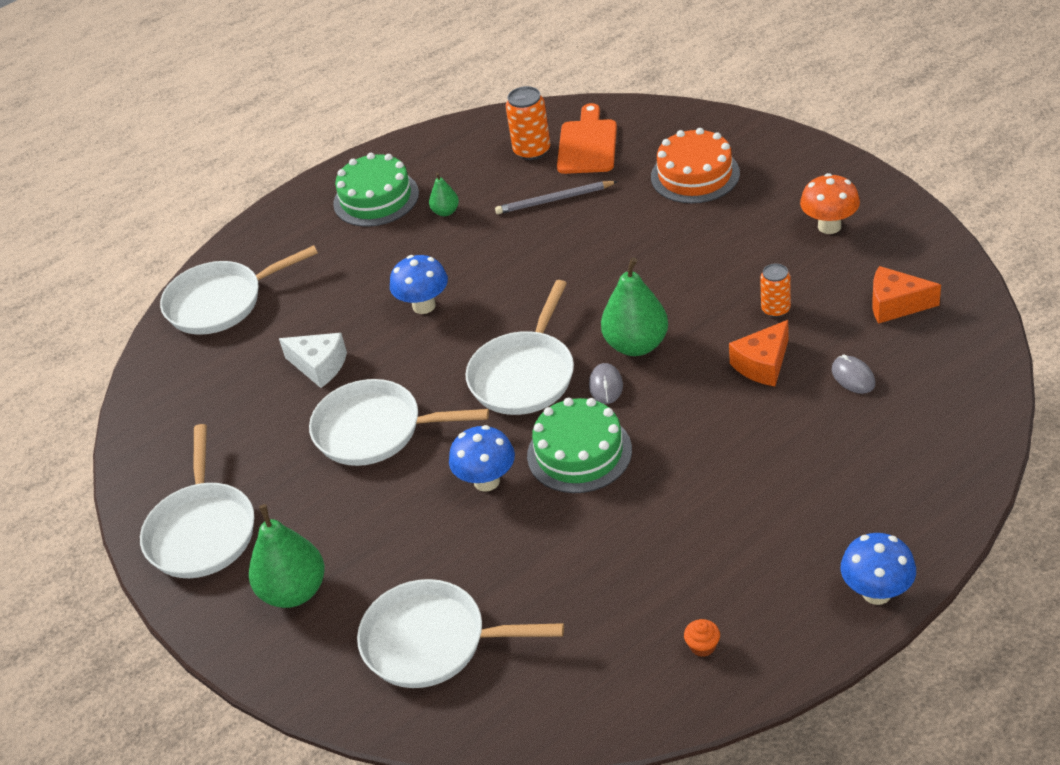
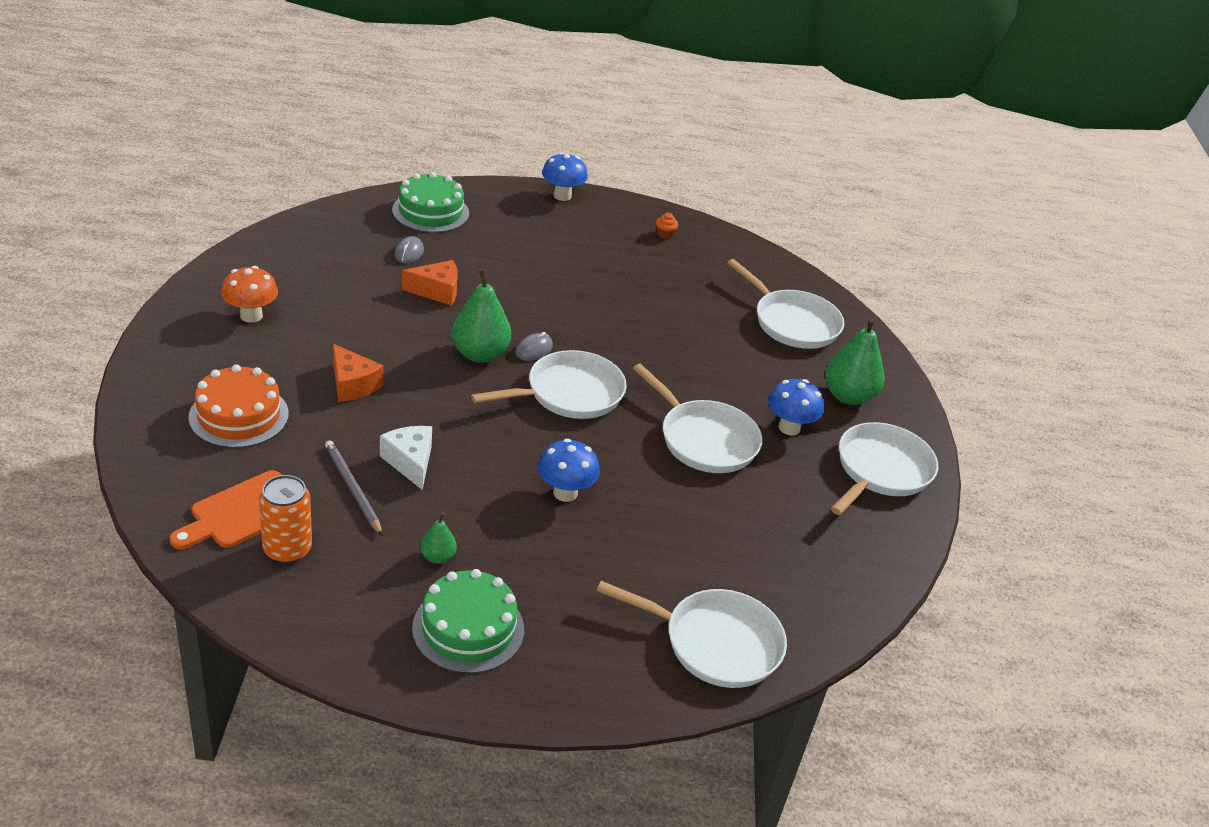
camera: 150 degrees left, 5 degrees down
(319, 366) = (693, 514): white cheese -> white cheese (410, 462)
(486, 481) = (672, 361): blue mushroom -> blue mushroom (789, 428)
(554, 200) = (352, 488): grey pencil -> grey pencil turned 150 degrees counterclockwise
(579, 453) = (602, 334): green cake -> green cake (430, 212)
(775, 309) = (375, 306): orange can -> none
(896, 305) = (318, 258): orange cheese -> orange cheese (352, 384)

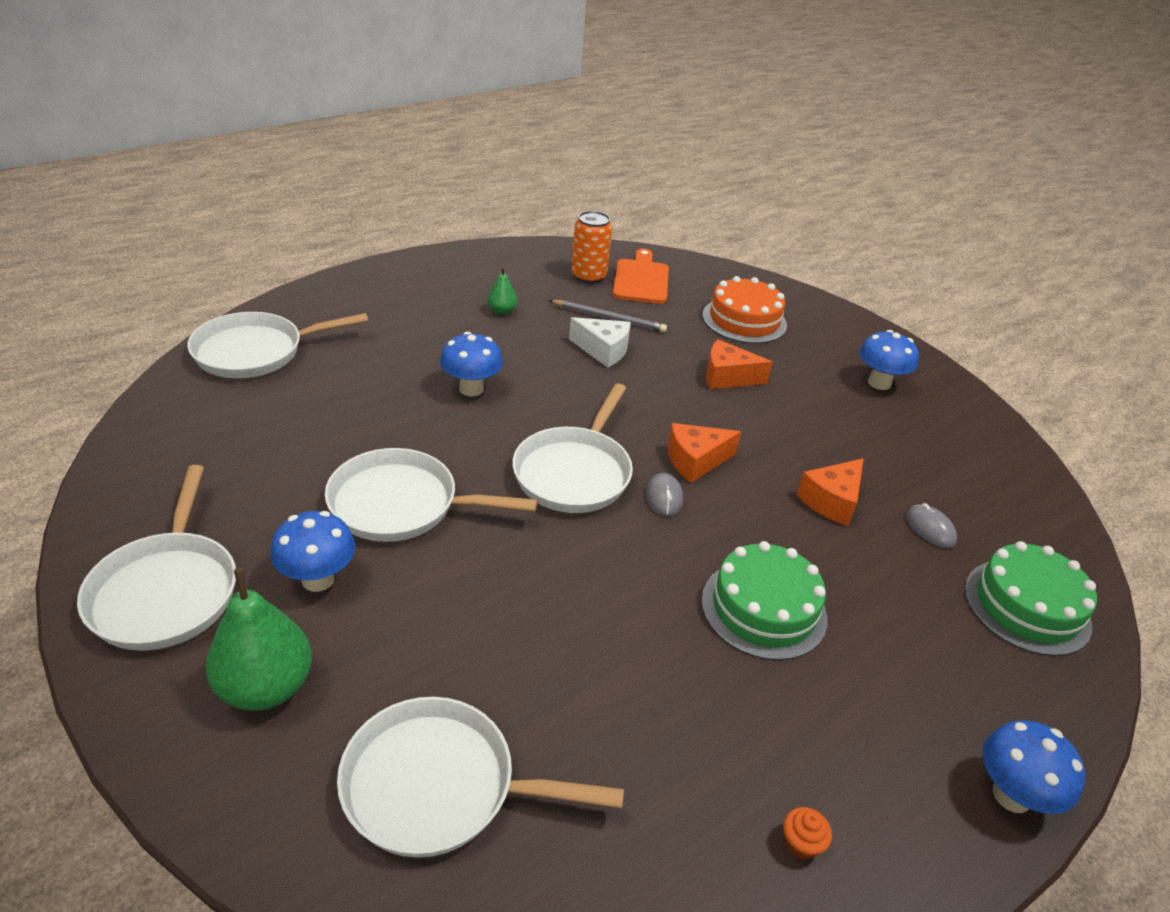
camera: 140 degrees right, 0 degrees up
(251, 316) = (879, 383): orange mushroom -> blue mushroom
(468, 628) = (434, 289): green cake -> green cake (764, 609)
(480, 354) = (695, 461): green pear -> orange cheese

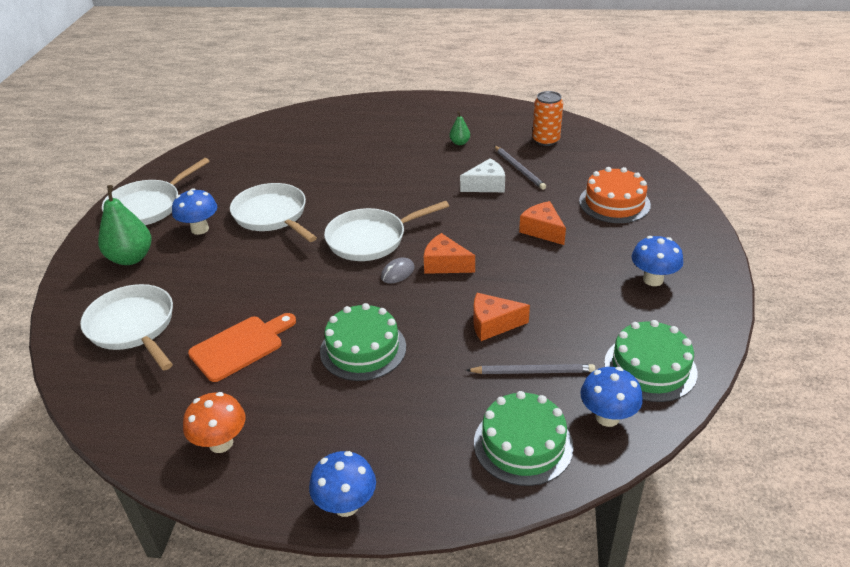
camera: 50 degrees right, 0 degrees up
(255, 352) = (309, 121): white pan -> none
(471, 389) = (381, 177): blue mushroom -> blue mushroom (607, 417)
(603, 350) = (486, 185): white cheese -> white cheese turned 90 degrees counterclockwise
(641, 279) = (579, 154): orange cutting board -> orange cutting board (240, 346)
(801, 843) = (221, 443): orange cupcake -> orange mushroom
(930, 529) = (533, 372): grey mouse -> grey pencil
(993, 468) = (650, 367): none -> green cake

